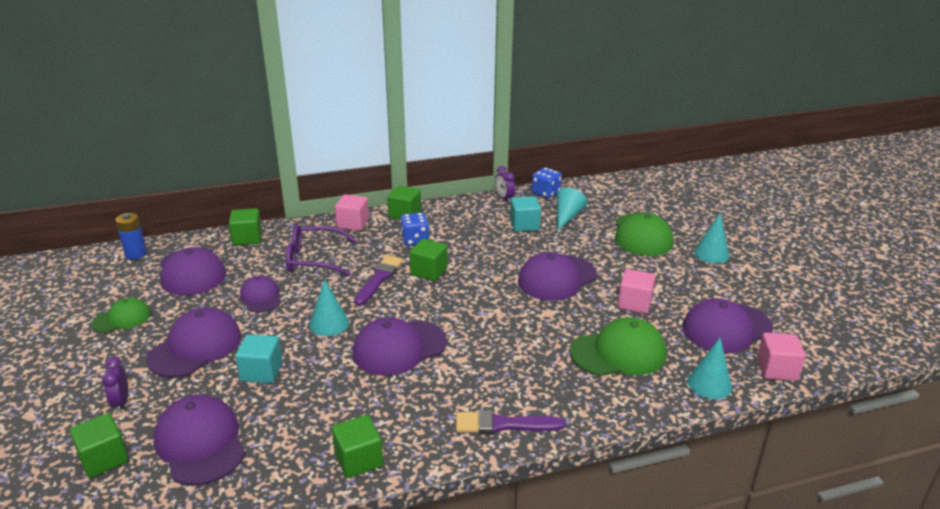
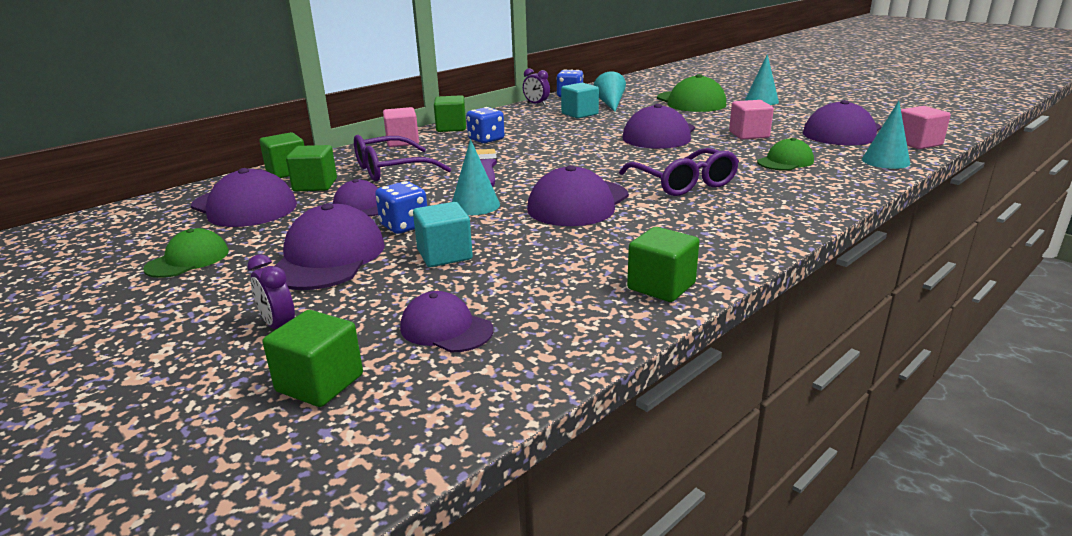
camera: 25 degrees left, 5 degrees down
(136, 254) = (143, 209): blue battery -> none
(200, 443) = (446, 329): purple cap -> purple cap, size x0.60
(265, 330) = (404, 226): none -> blue dice
(429, 271) = (531, 154): green cube -> green cube (315, 185)
(501, 352) = (683, 183): none -> purple glasses
(504, 424) = (764, 224): purple brush -> none
(618, 353) = (785, 161): green cap -> green cap, size x0.60

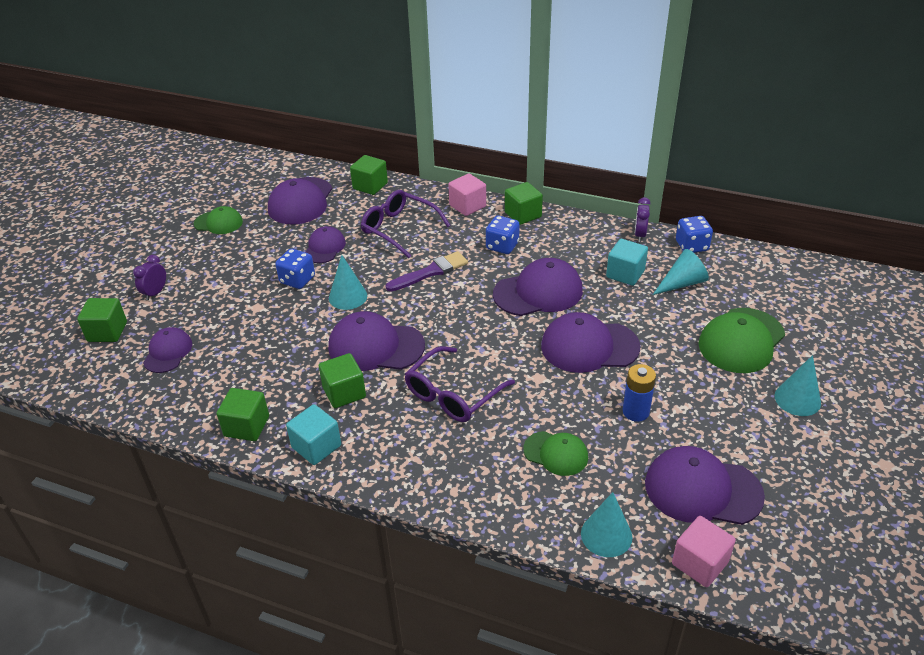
camera: 65 degrees right, 15 degrees up
(315, 185) = (350, 210): green cube -> green cube (344, 392)
(328, 257) = (239, 271): purple cap -> purple cap (538, 292)
(444, 255) = (260, 315): turquoise cube -> turquoise cube (316, 446)
(749, 135) = (635, 412): pink cube -> blue battery

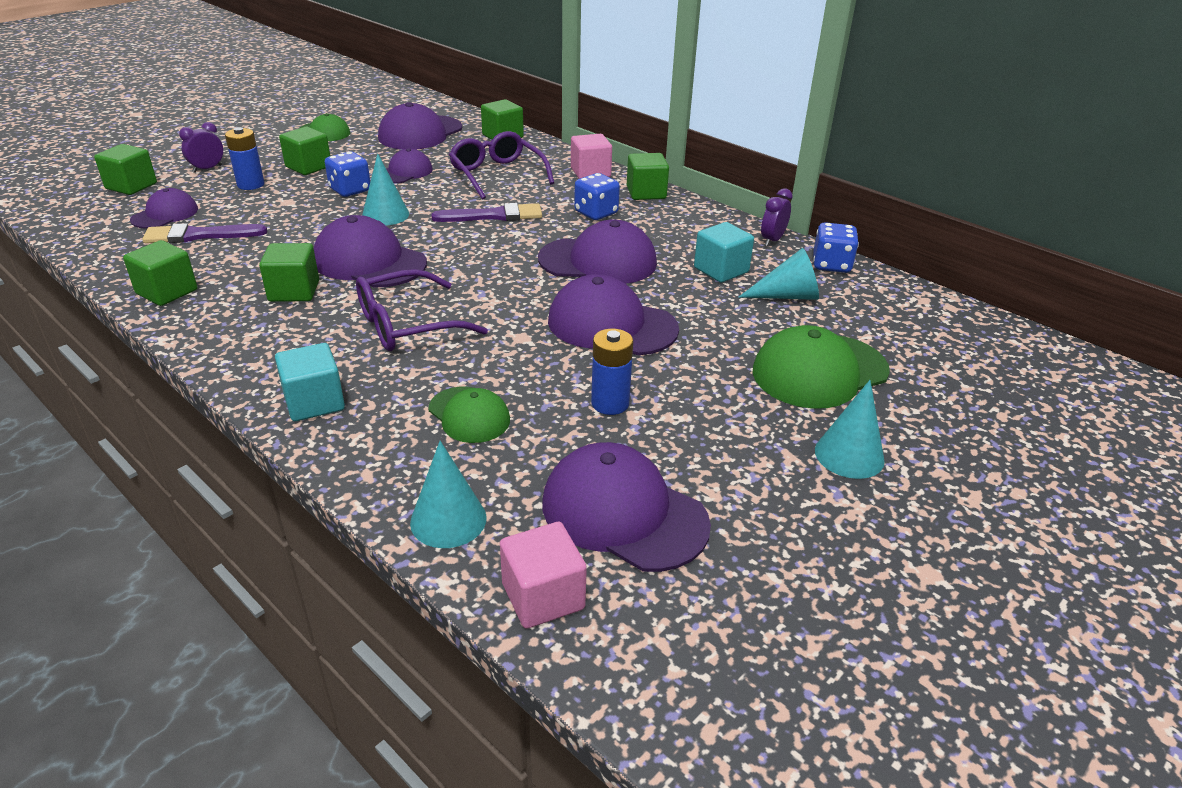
camera: 20 degrees right, 5 degrees down
(210, 299) = (251, 185): none -> blue battery
(218, 364) = (200, 235): none -> purple brush
(240, 265) = (308, 167): none -> green cube
(316, 446) = (214, 328): turquoise cube -> turquoise cube (314, 402)

